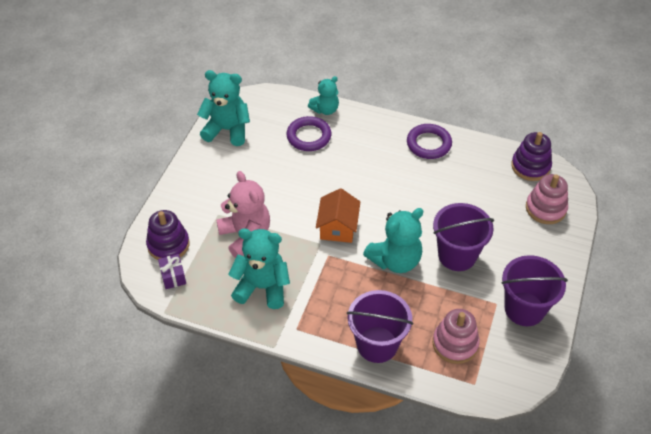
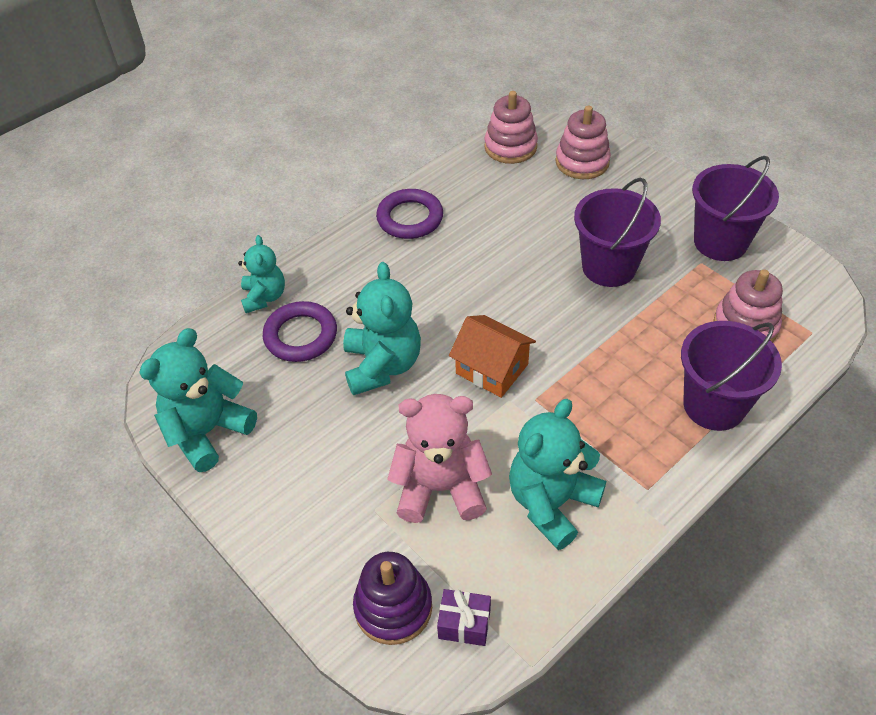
camera: 60 degrees left, 0 degrees up
(395, 260) = (584, 330): turquoise teddy bear -> turquoise teddy bear (382, 365)
(530, 166) = (510, 147): purple stacking toy -> pink stacking toy

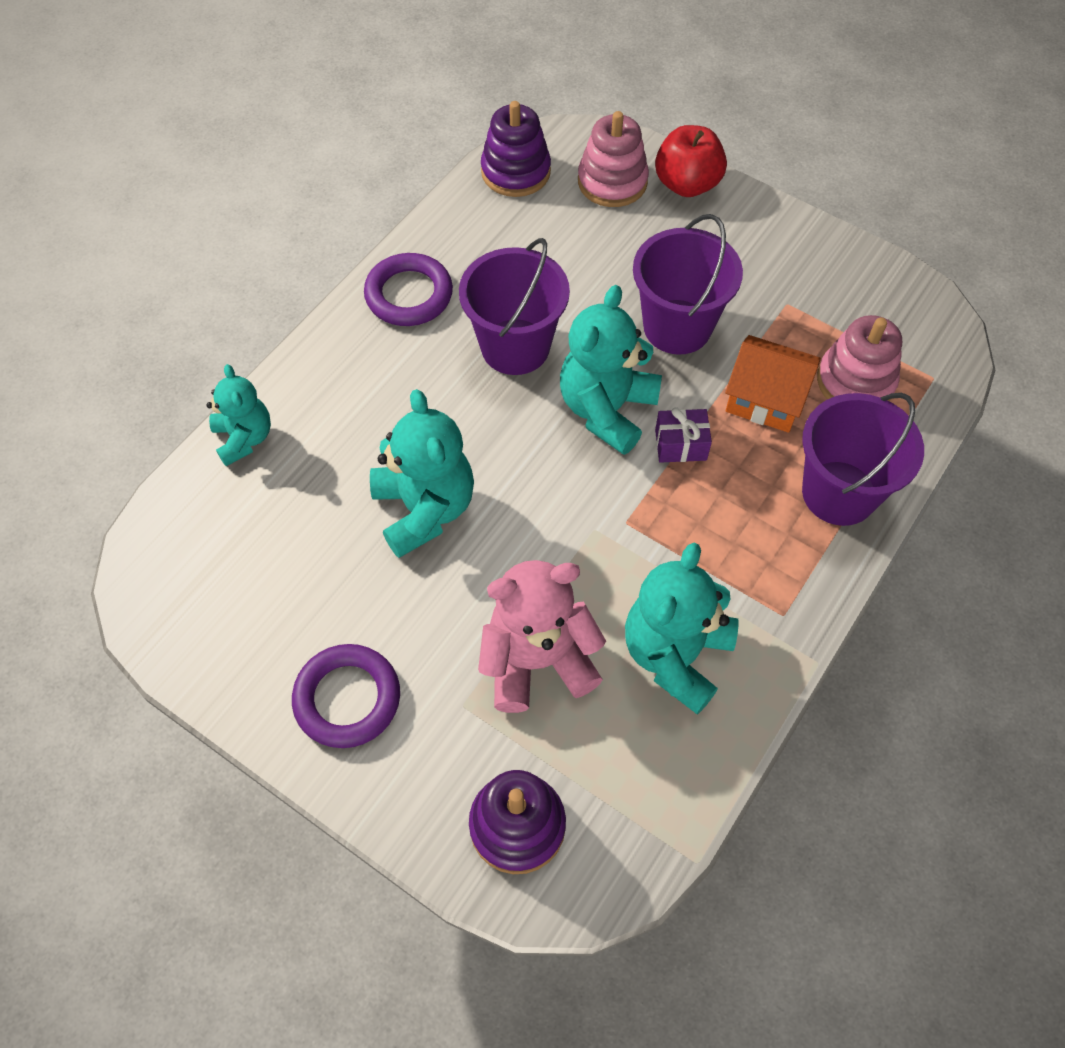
camera: 15 degrees left, 10 degrees up
(207, 432) = (221, 640): turquoise teddy bear -> turquoise teddy bear (607, 409)
(301, 335) = (308, 485): purple ring -> purple ring (347, 698)
(464, 624) = (607, 828): purple gift -> purple gift (680, 445)
(492, 369) = (563, 490): orange house -> orange house (765, 399)
(510, 147) = (516, 172): pink stacking toy -> purple stacking toy
(640, 170) = (687, 184): none -> red apple
(720, 242) = (805, 272): purple bucket -> purple bucket (515, 347)

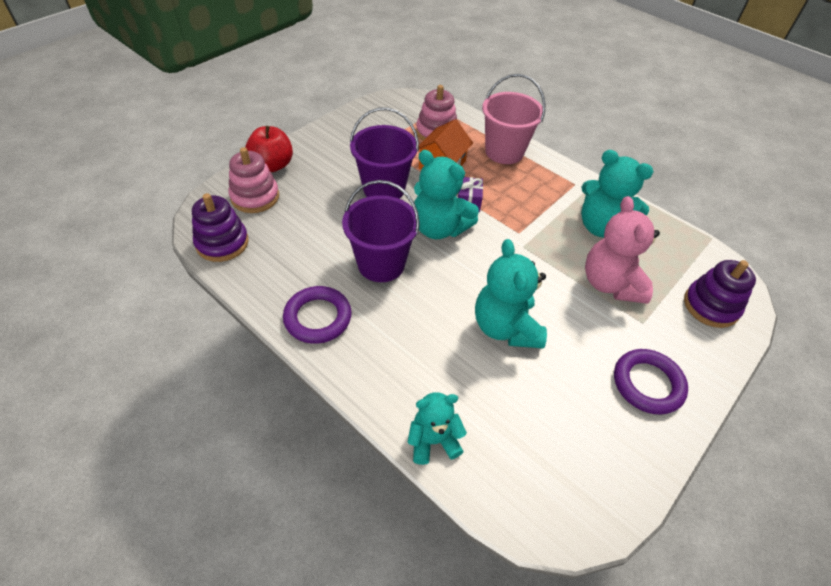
camera: 85 degrees left, 10 degrees down
(424, 509) = (505, 327): turquoise teddy bear -> turquoise teddy bear turned 90 degrees counterclockwise
(839, 493) = (504, 152): purple bucket -> pink bucket

